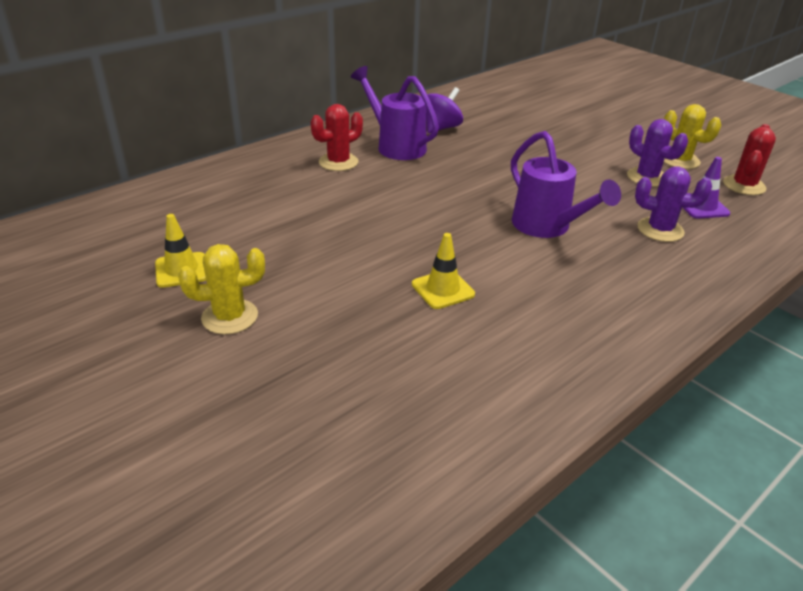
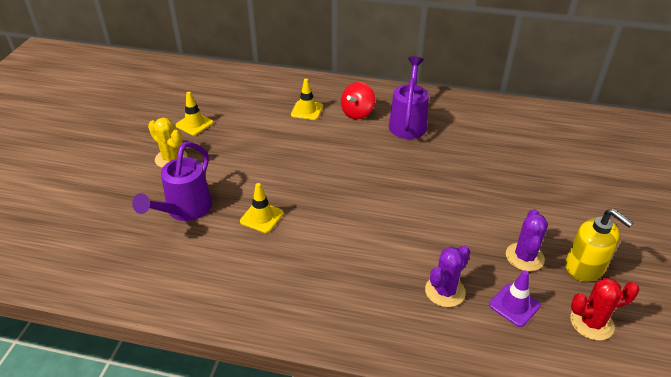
camera: 55 degrees right, 5 degrees up
(286, 186) = (307, 110): none -> yellow traffic cone
(338, 162) = (357, 113): red cactus -> red spinning top
(441, 128) = (461, 128): purple spinning top -> none
(546, 227) = (381, 231): purple watering can -> purple watering can (185, 210)
(660, 230) = (445, 291): purple cactus -> purple cactus turned 60 degrees clockwise
(680, 160) = (584, 267): yellow cactus -> yellow soap dispenser

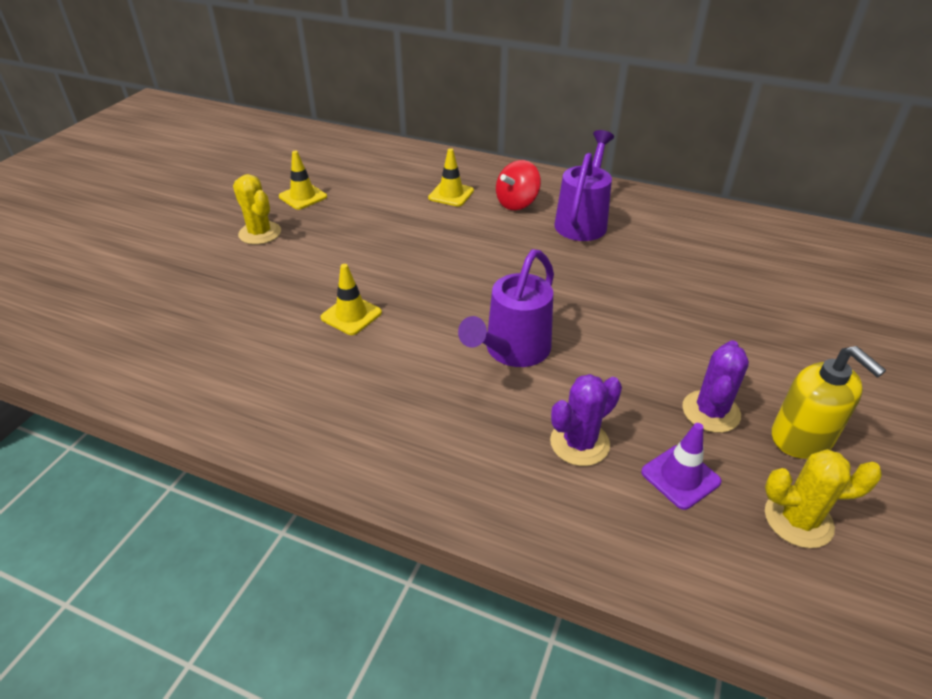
camera: 10 degrees right, 0 degrees up
(185, 210) = (255, 295): purple watering can -> purple watering can (512, 351)
(591, 323) = (798, 520): red cactus -> yellow cactus

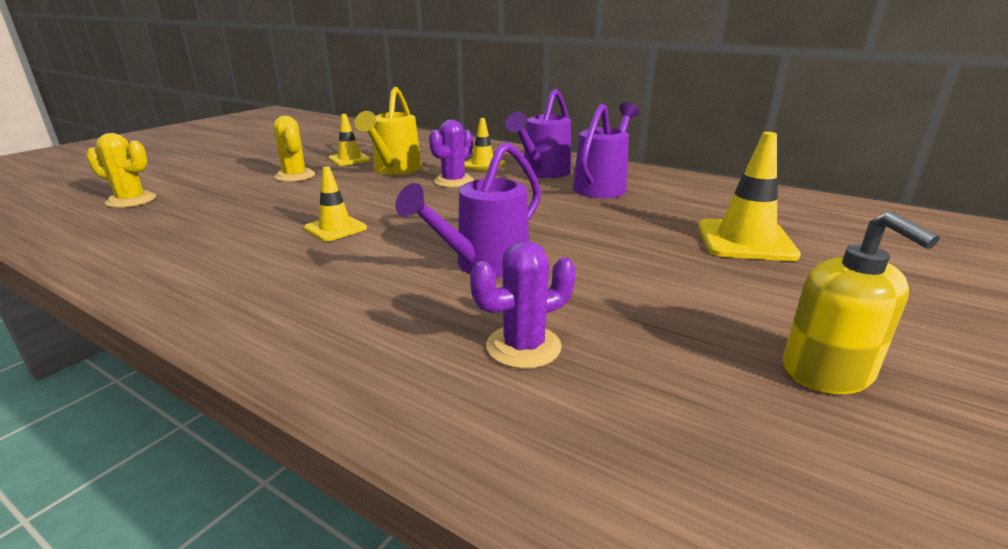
camera: 10 degrees right, 15 degrees down
(362, 212) = (395, 170): none -> yellow watering can
(517, 203) = (542, 173): red spinning top -> purple watering can
(680, 477) = (644, 394): purple traffic cone -> none
(711, 412) = (703, 335): purple cactus -> purple cactus (453, 181)
(726, 292) = (745, 241): none -> yellow traffic cone
(798, 520) = (813, 464): yellow cactus -> yellow cactus (131, 200)

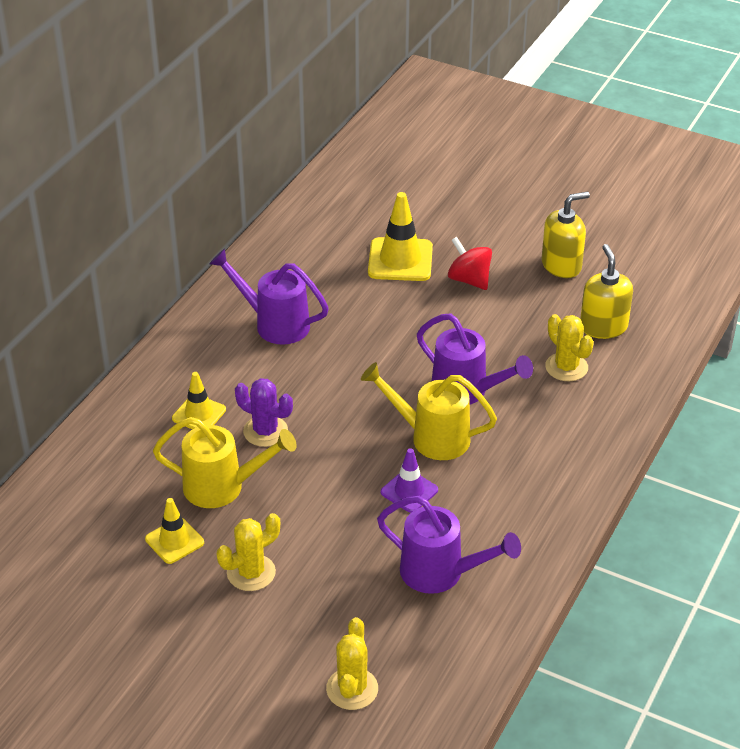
camera: 95 degrees left, 15 degrees up
(335, 228) = (409, 491): yellow traffic cone -> purple traffic cone
(410, 242) = (432, 437): none -> yellow watering can
(523, 347) = (566, 367): purple cactus -> yellow cactus
(542, 173) = (229, 365): purple watering can -> purple watering can (440, 573)
(644, 404) = (603, 327): none -> yellow soap dispenser
(727, 281) = (469, 280): none -> red spinning top

